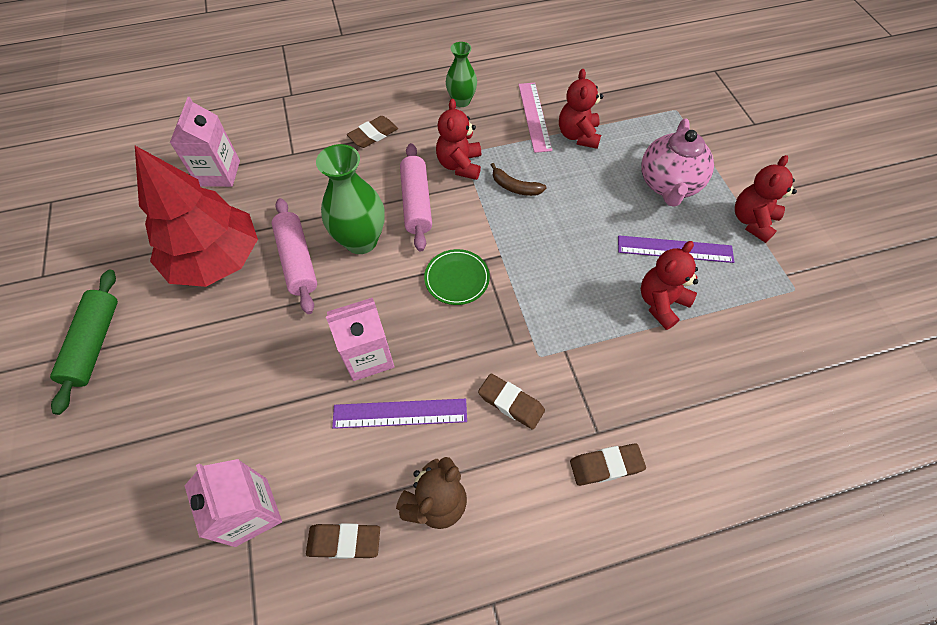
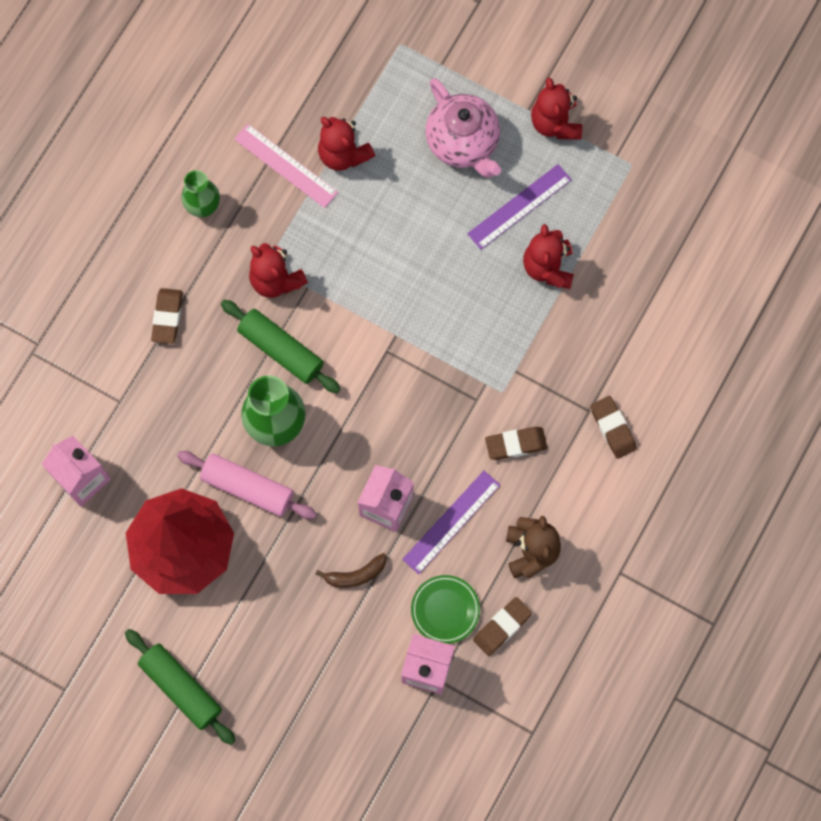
camera: 45 degrees left, 15 degrees up
(416, 203) = (281, 350): pink rolling pin -> green rolling pin
(457, 279) = (384, 387): green plate -> green plate (445, 610)
(515, 187) = (344, 259): brown banana -> brown banana (355, 575)
(606, 466) = (613, 428): brown eraser -> brown eraser turned 60 degrees counterclockwise

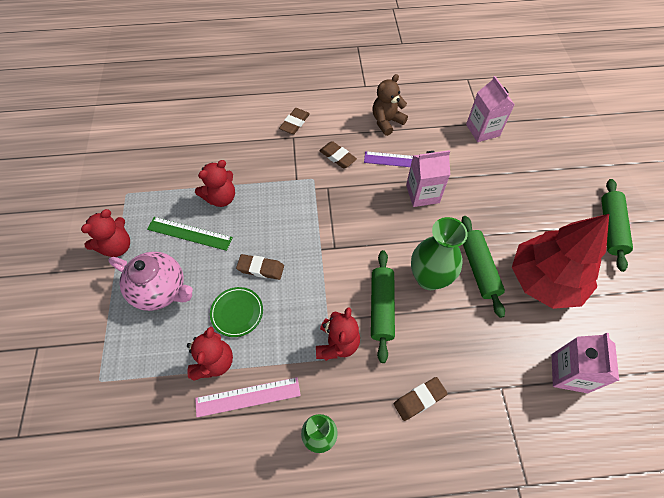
camera: 125 degrees left, 15 degrees down
(247, 488) = (479, 268): pink rolling pin -> green rolling pin
(285, 166) = (248, 397): pink ruler -> pink ruler turned 75 degrees clockwise
(355, 575) = (471, 185): brown banana -> none
(445, 610) = (448, 139): green plate -> green plate (237, 312)
(463, 143) = (161, 290): pink teapot -> pink teapot turned 90 degrees clockwise
(502, 627) = (433, 113): brown eraser -> brown eraser (261, 268)
(519, 206) = (189, 233): purple ruler -> green ruler

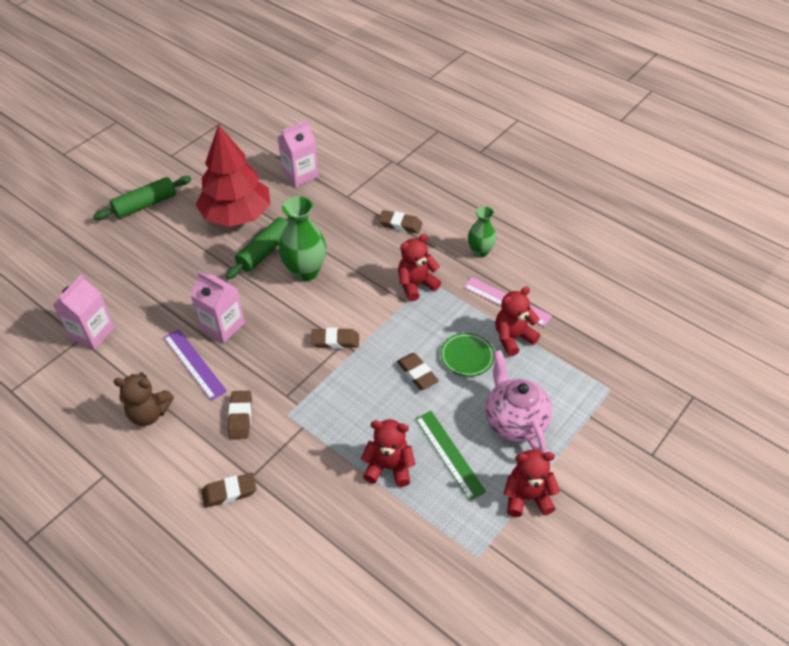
camera: 135 degrees left, 10 degrees down
(341, 244) = (335, 341): none -> brown eraser
(381, 307) = (361, 281): green rolling pin -> none

